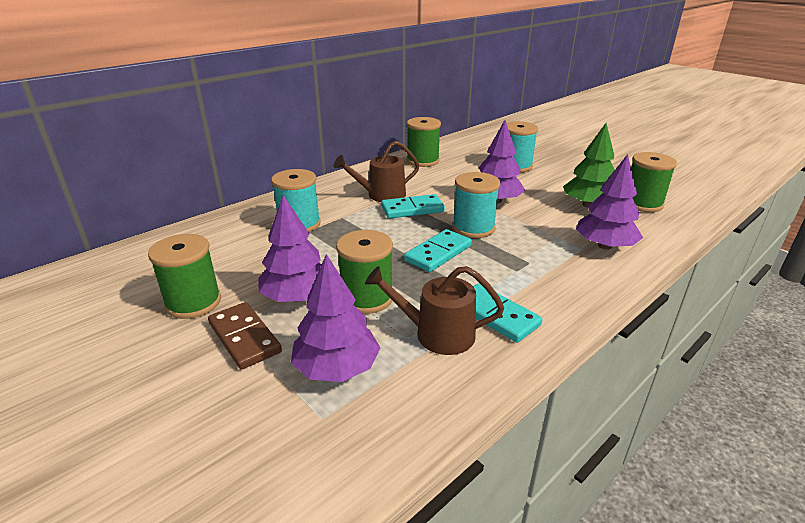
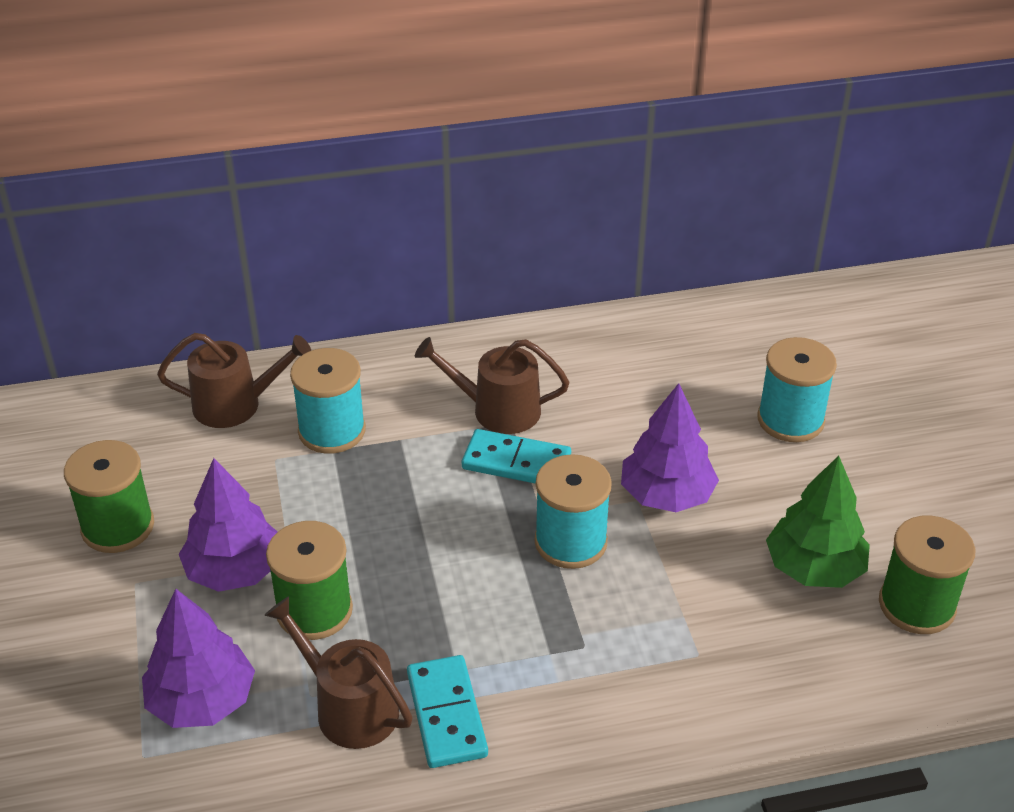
camera: 30 degrees right, 10 degrees up
(229, 229) = (235, 405): none -> brown watering can
(244, 338) = (137, 609): brown domino -> none
(423, 161) = (639, 345): green spool -> none
(438, 253) = (472, 571): turquoise domino -> none
(605, 246) = (736, 666): purple tree -> none

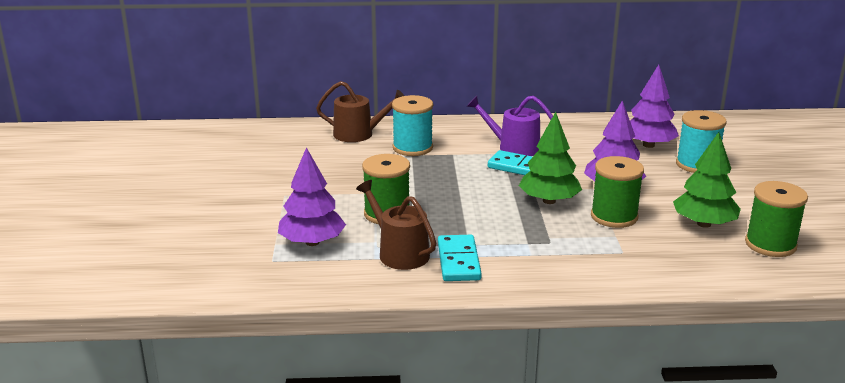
camera: 10 degrees right, 15 degrees down
(118, 527) = (280, 173): green spool -> green spool (614, 216)
(235, 570) = (343, 195): purple tree -> purple tree (648, 145)
(498, 410) = (514, 147): brown watering can -> purple watering can
(570, 542) = (549, 201): turquoise spool -> green tree

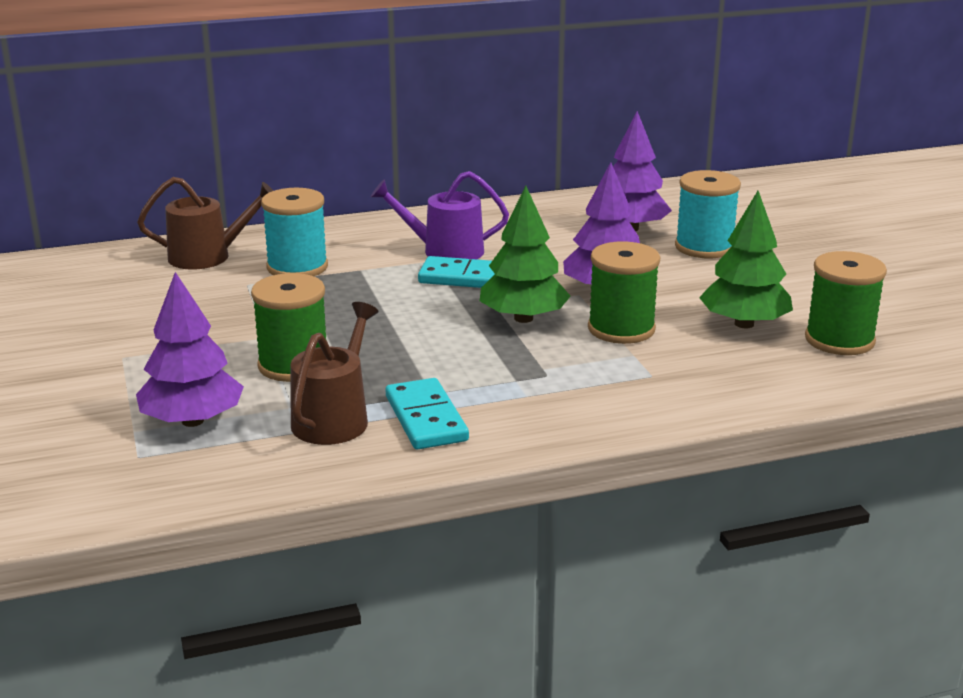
camera: 15 degrees left, 0 degrees up
(399, 253) = (334, 419): brown watering can -> brown watering can turned 75 degrees clockwise

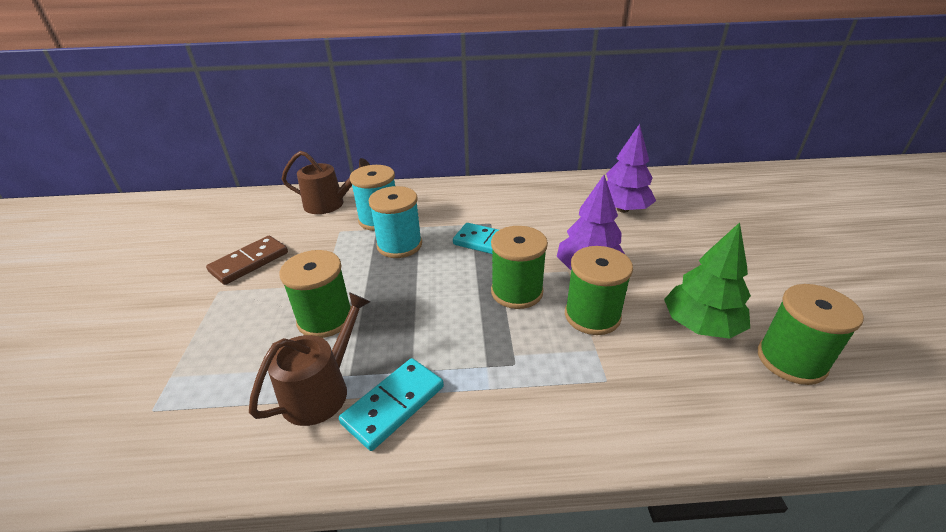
camera: 15 degrees right, 10 degrees up
(140, 326) = (249, 262): none -> brown domino
(193, 421) = (217, 372): purple tree -> none
(426, 418) = (394, 405): turquoise domino -> turquoise domino turned 45 degrees clockwise
(445, 251) = (484, 216): purple watering can -> none
(523, 318) = (517, 292): green tree -> green spool
(704, 247) = (676, 233): turquoise spool -> turquoise spool (399, 245)

